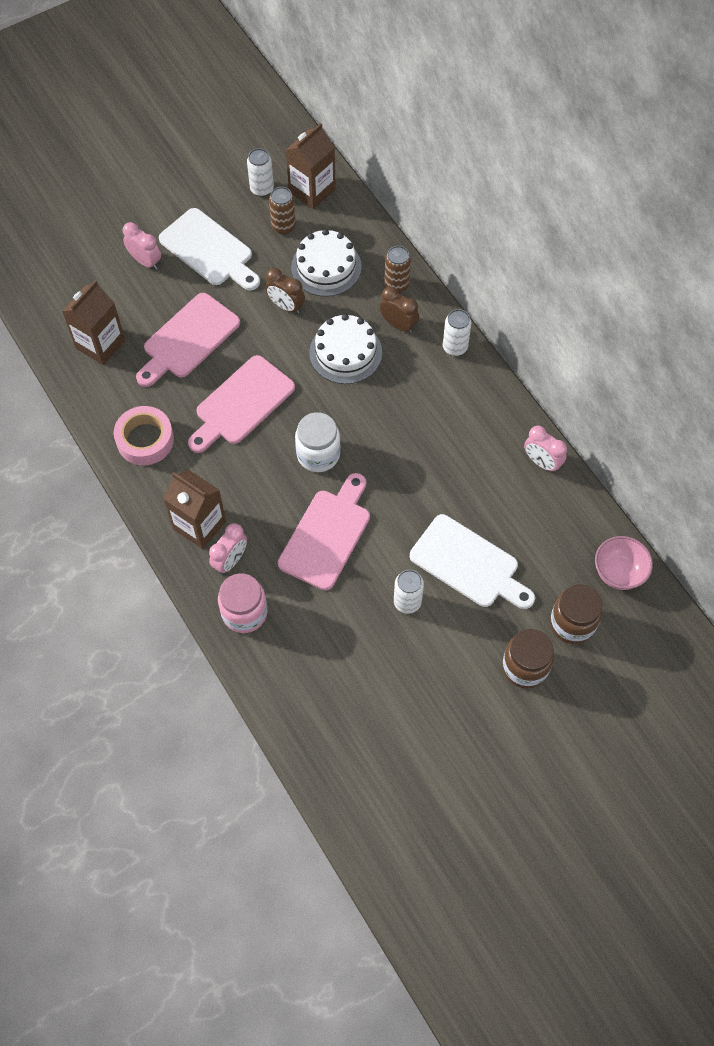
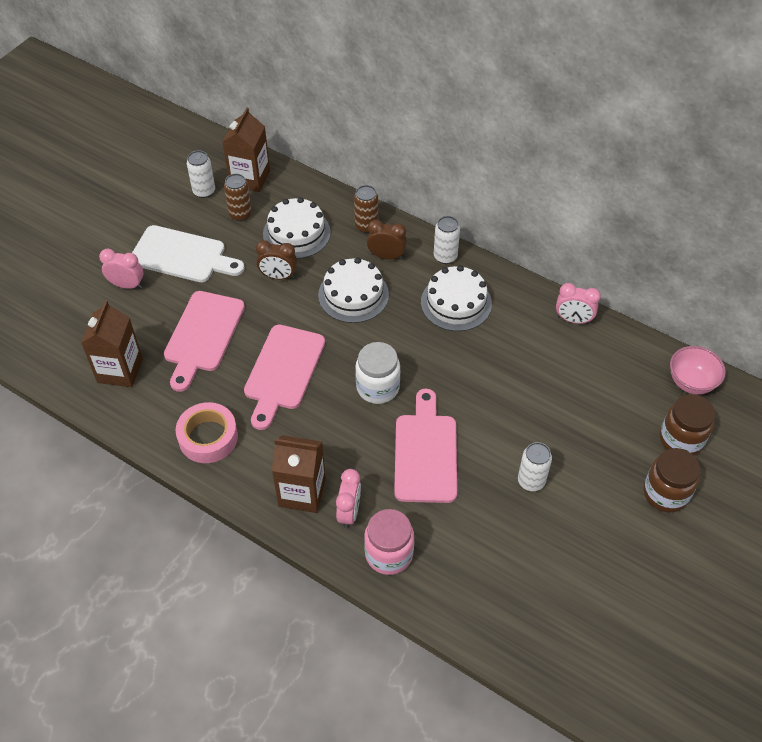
camera: 25 degrees left, 10 degrees down
(438, 399) = (456, 303): none -> white cake
(468, 564) = (564, 426): white cutting board -> none

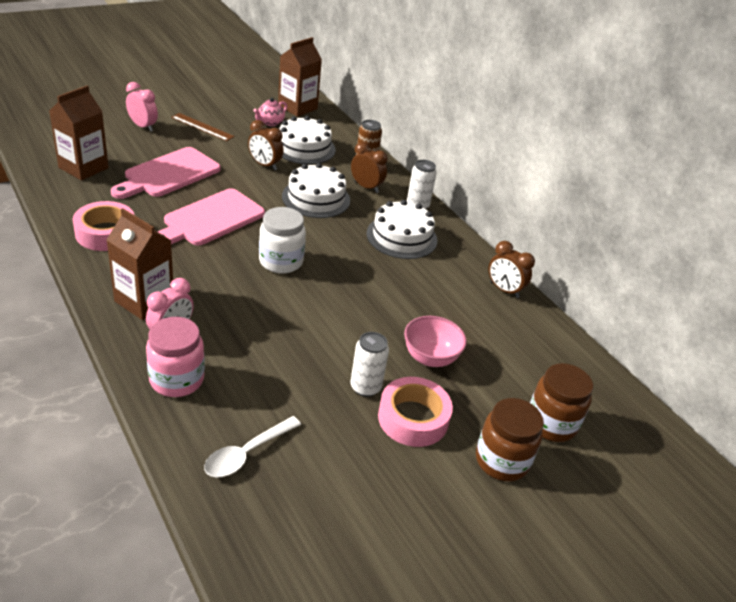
camera: 20 degrees right, 15 degrees down
(182, 255) = (202, 127): white cutting board -> brown ruler
(204, 191) = (255, 102): white can -> none
(240, 214) = (270, 122): brown can -> pink teapot
(425, 453) = (281, 322): pink cutting board -> none
(488, 589) = (247, 453): none -> white spoon
(573, 320) = (504, 290): pink clock -> brown clock
(583, 490) = (413, 418): none -> pink tape
(691, 382) = (594, 383): pink bowl -> pink bowl (430, 358)

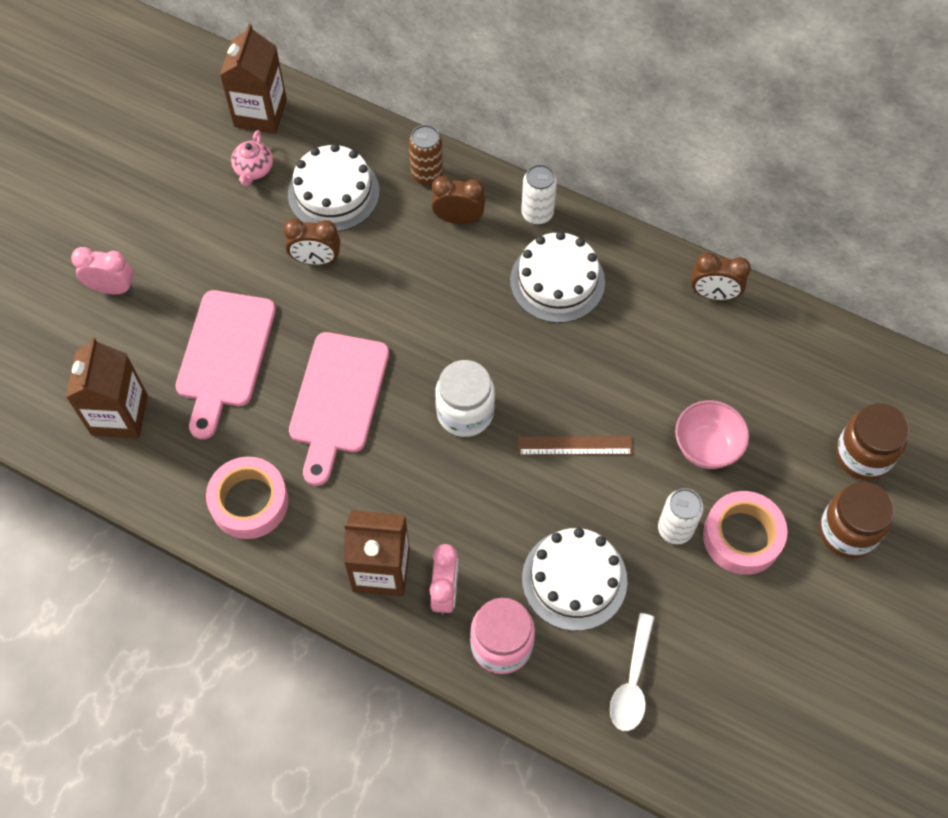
camera: 25 degrees left, 25 degrees up
(202, 127) = (182, 238): brown ruler -> brown ruler (575, 446)
(316, 198) = (419, 279): white cake -> white cake (574, 579)

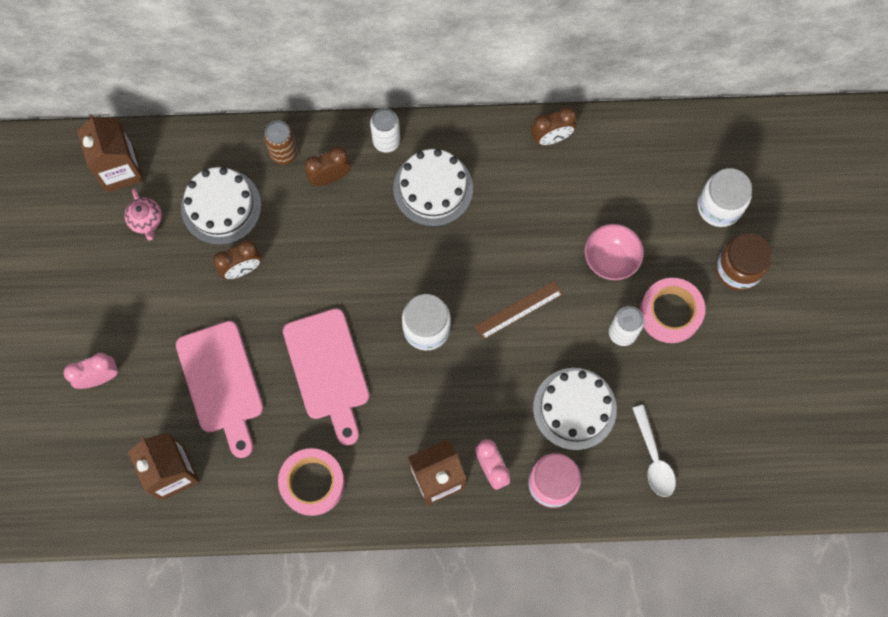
camera: 30 degrees left, 10 degrees up
(863, 455) = (719, 206): brown jar -> white jar

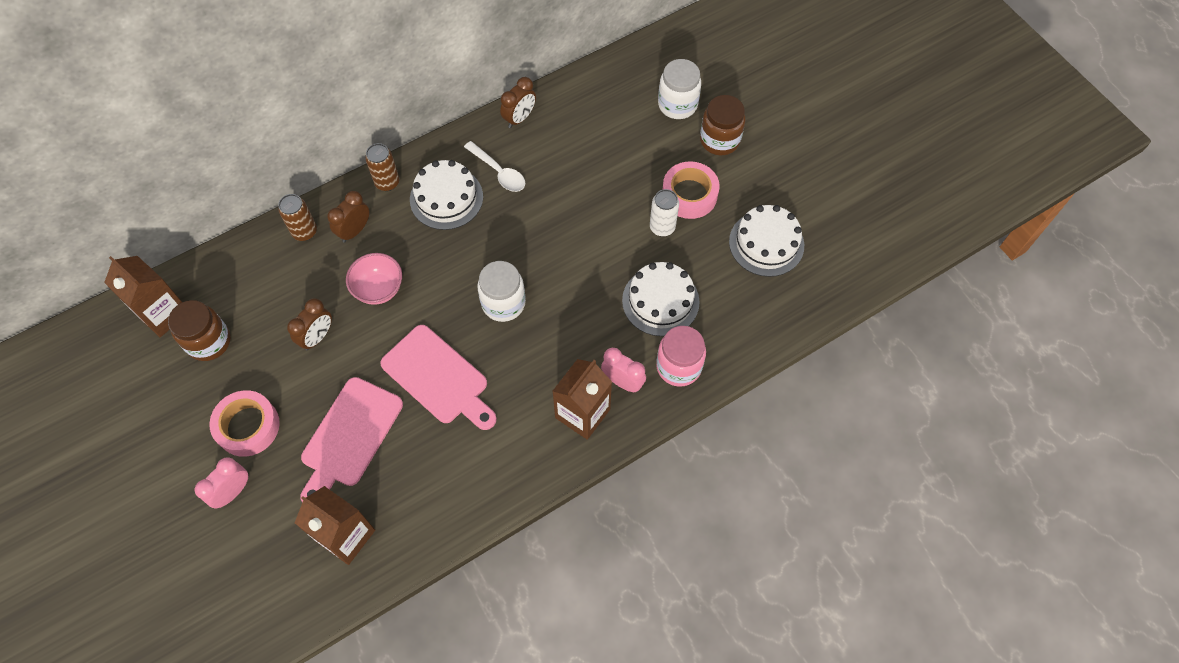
camera: 30 degrees left, 10 degrees down
(146, 220) = (209, 342): pink teapot -> brown jar
(221, 206) = (271, 298): white cake -> white cake (766, 243)
(221, 382) = (350, 437): pink cutting board -> pink cutting board turned 75 degrees clockwise
(312, 483) = (478, 475): pink tape -> pink tape (248, 426)
(386, 141) = (387, 182): white can -> brown can
(519, 310) = (570, 252): brown ruler -> none
(610, 260) = (619, 180): pink bowl -> pink bowl (379, 289)
(653, 458) = (745, 304): white spoon -> white spoon (498, 172)

